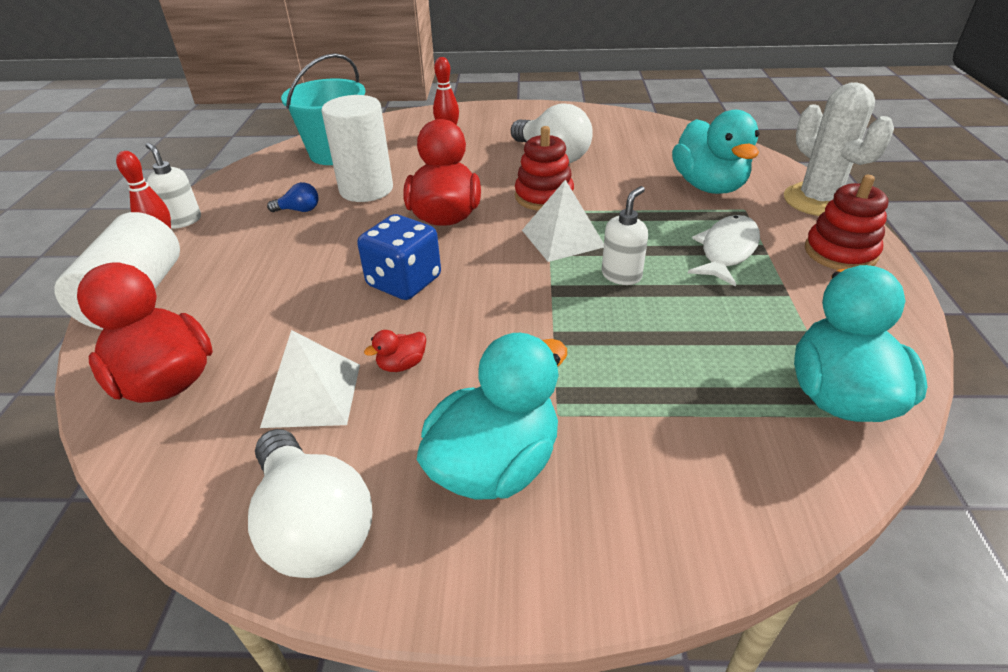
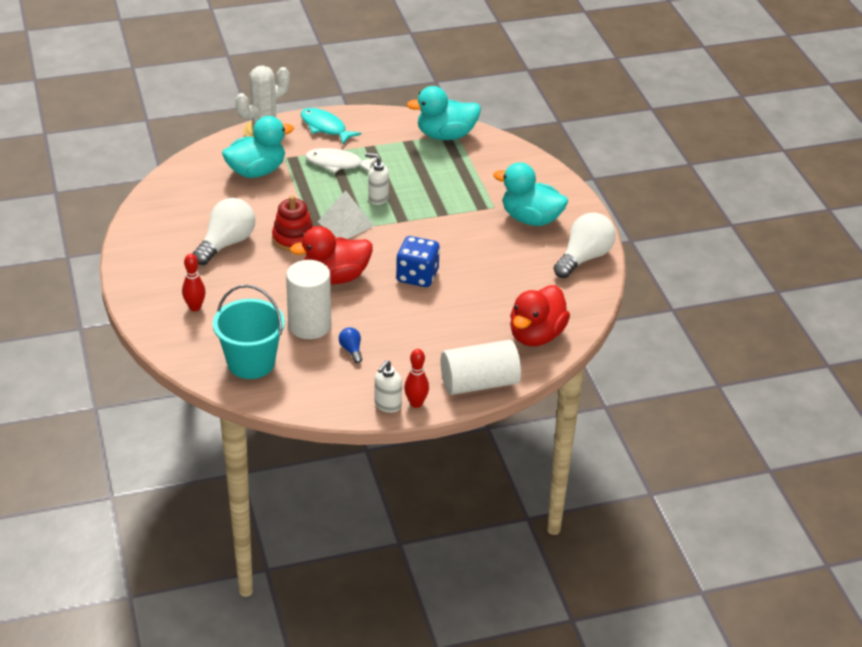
camera: 110 degrees left, 0 degrees up
(312, 395) = (520, 281): white pyramid -> none
(402, 365) = (486, 259): red duck -> none
(840, 252) = (325, 127): red stacking toy -> turquoise fish

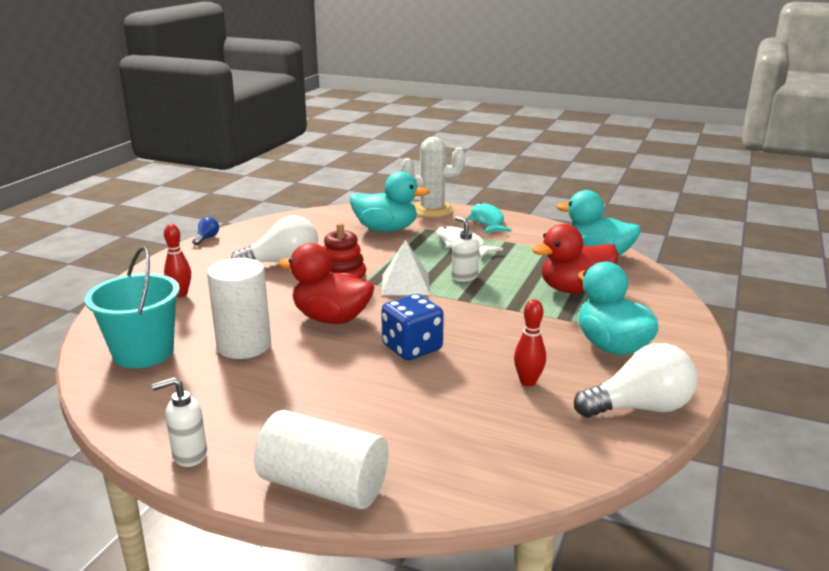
camera: 40 degrees right, 15 degrees down
(351, 350) = (245, 383): blue light bulb -> blue light bulb (207, 238)
(416, 403) = (220, 470): red bowling pin -> red bowling pin (528, 382)
(536, 335) = (470, 466): red duck -> red duck (574, 289)

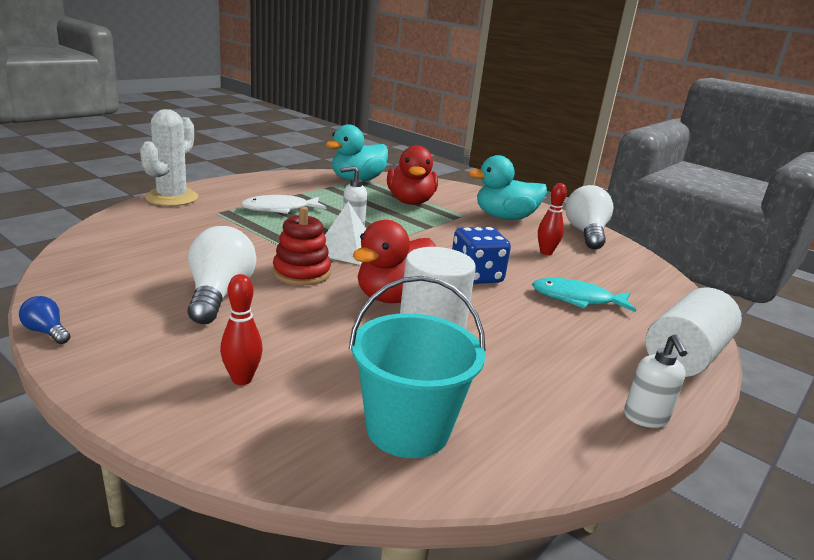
camera: 75 degrees left, 0 degrees up
(386, 229) = (193, 227): turquoise duck -> none
(487, 221) = (237, 188): turquoise fish -> turquoise fish (577, 299)

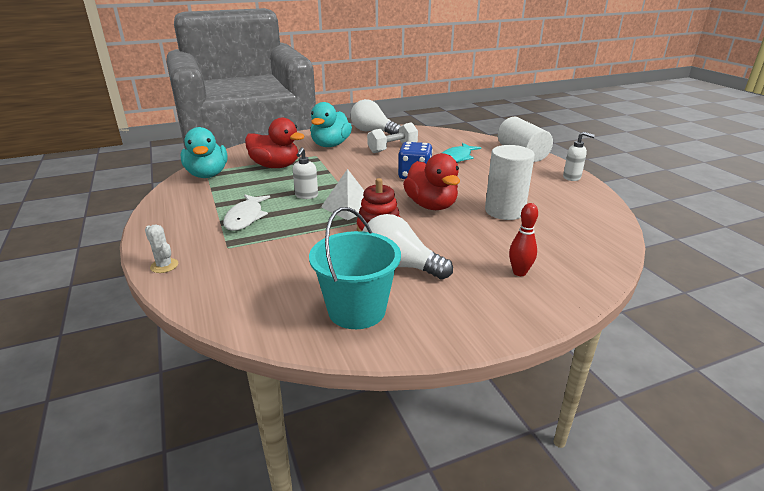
camera: 60 degrees left, 5 degrees up
(46, 332) = (430, 350): blue light bulb -> none
(172, 198) = (164, 266): white cactus -> white cactus, size x0.48
(408, 429) = (576, 232): turquoise bucket -> turquoise bucket (357, 310)
(546, 252) = (392, 149): red bowling pin -> white dumbbell

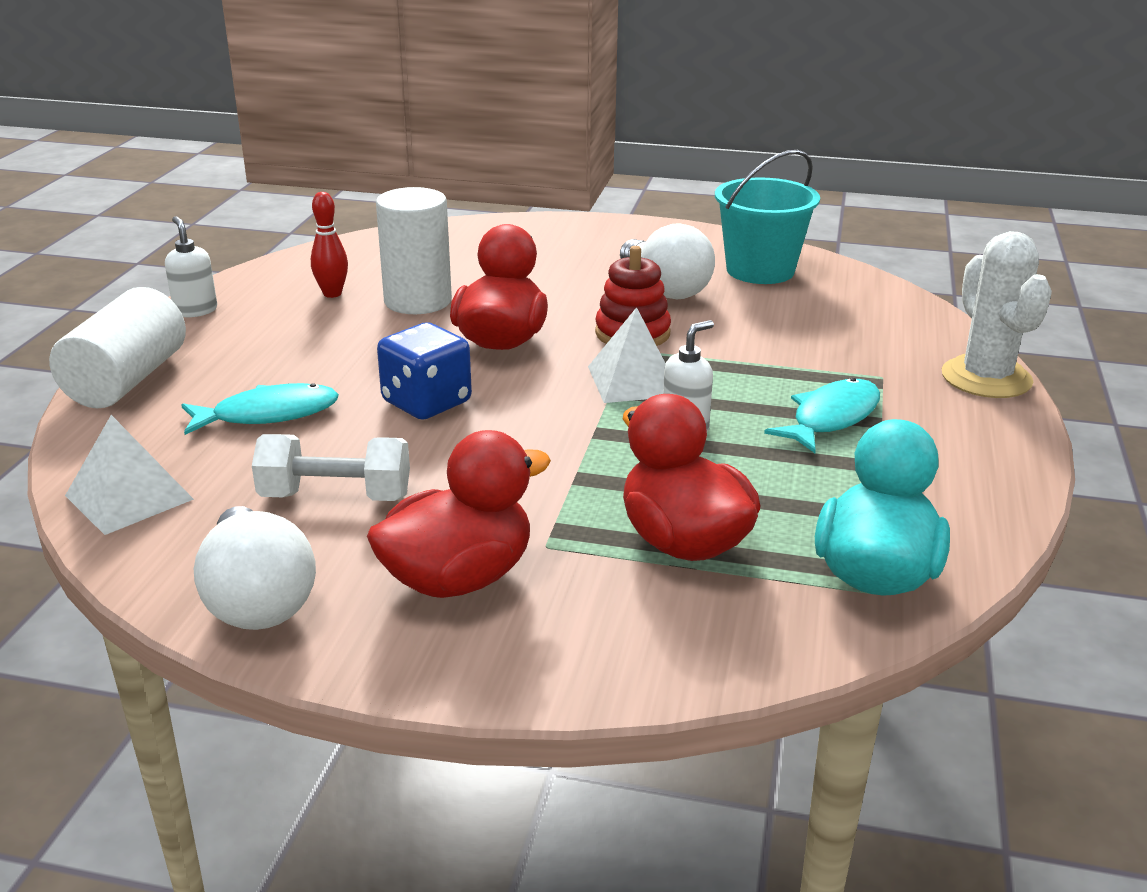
camera: 145 degrees left, 0 degrees up
(164, 266) = (986, 378): white cactus -> white cactus, size x2.06
(245, 217) = (831, 418): white fish -> turquoise fish
(330, 145) = (458, 578): turquoise duck -> red duck
(444, 135) = (129, 497): none -> white pyramid
(519, 272) = (543, 248): red bowling pin -> red bowling pin (332, 294)

